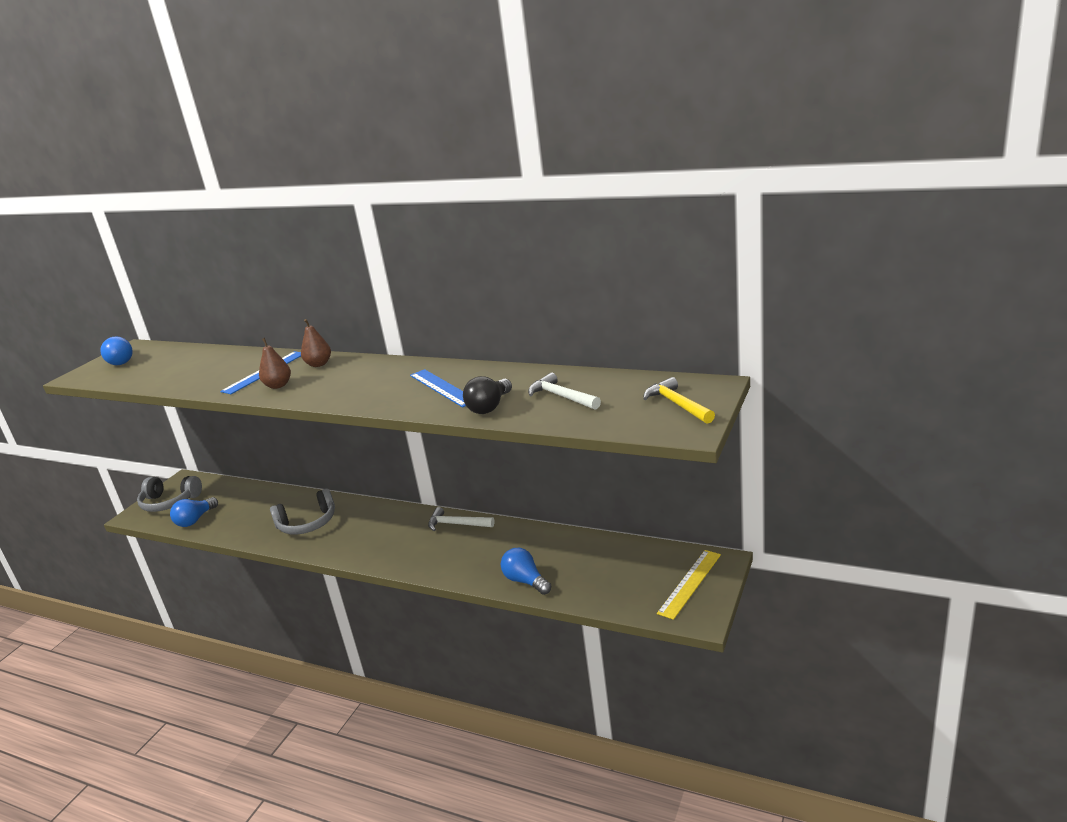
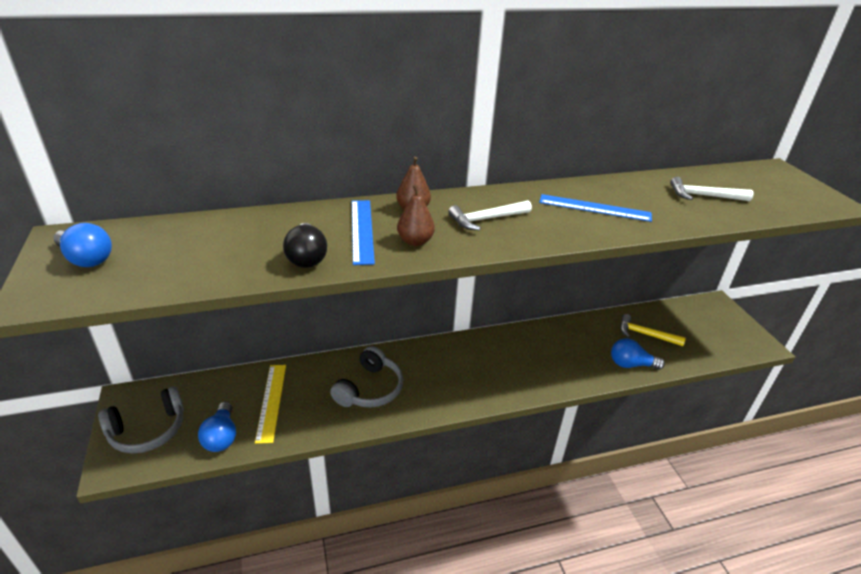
camera: 45 degrees left, 10 degrees up
(457, 524) = (512, 338): white hammer -> white hammer (486, 219)
(489, 407) = (671, 216): black light bulb -> black light bulb (306, 257)
(677, 404) = (787, 186): yellow hammer -> yellow hammer (645, 334)
(689, 583) = (724, 324): yellow ruler -> yellow ruler (271, 401)

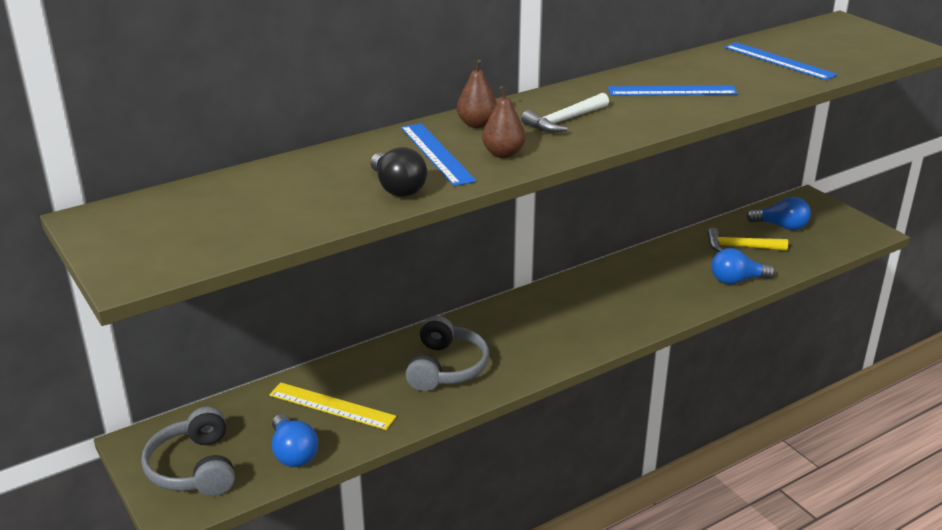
camera: 15 degrees left, 5 degrees down
(86, 259) = (146, 233): blue light bulb -> blue light bulb (781, 226)
(148, 430) = (194, 468): grey headphones -> grey headphones turned 120 degrees clockwise
(271, 401) = (331, 406): yellow ruler -> yellow ruler turned 45 degrees counterclockwise
(704, 196) = (778, 61): white hammer -> blue ruler

